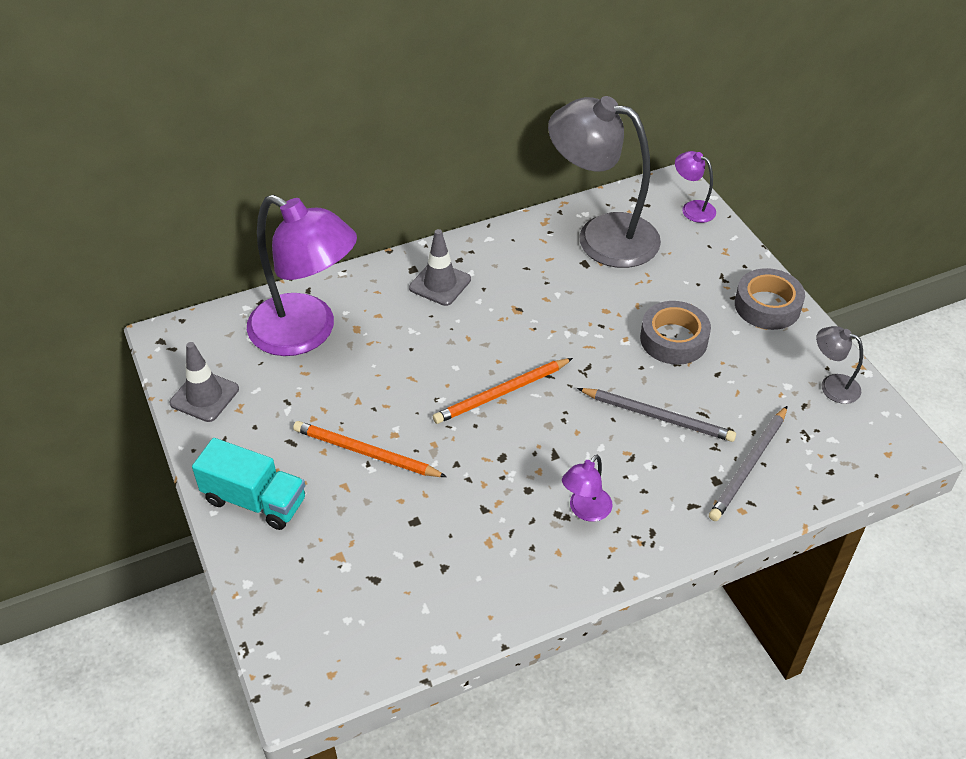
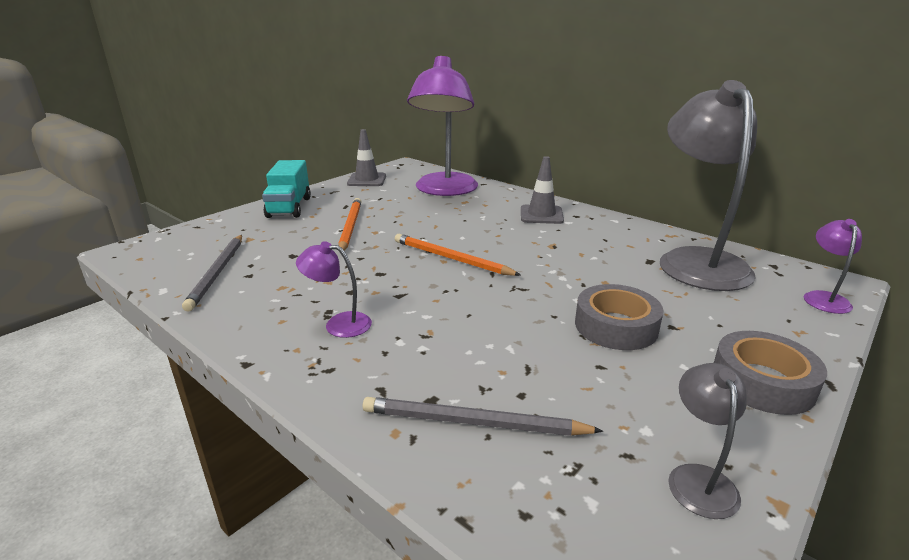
camera: 65 degrees right, 20 degrees down
(657, 416) = (495, 339): grey pencil -> grey pencil (218, 272)

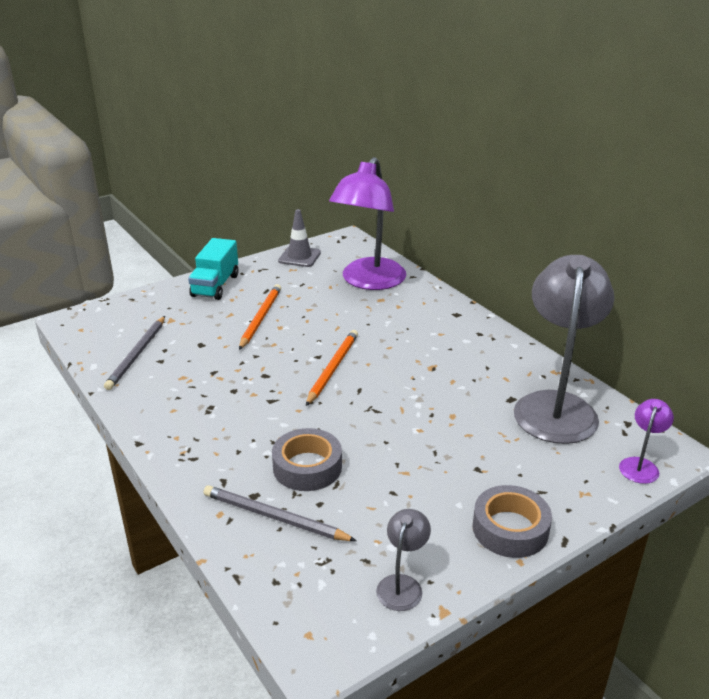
camera: 15 degrees right, 5 degrees up
(339, 324) = (214, 420): purple lamp -> none
(451, 258) = (332, 369): orange pencil -> orange pencil turned 60 degrees clockwise
(541, 215) = (445, 328): grey traffic cone -> none
(616, 326) = (430, 460): grey tape -> grey tape (307, 467)

